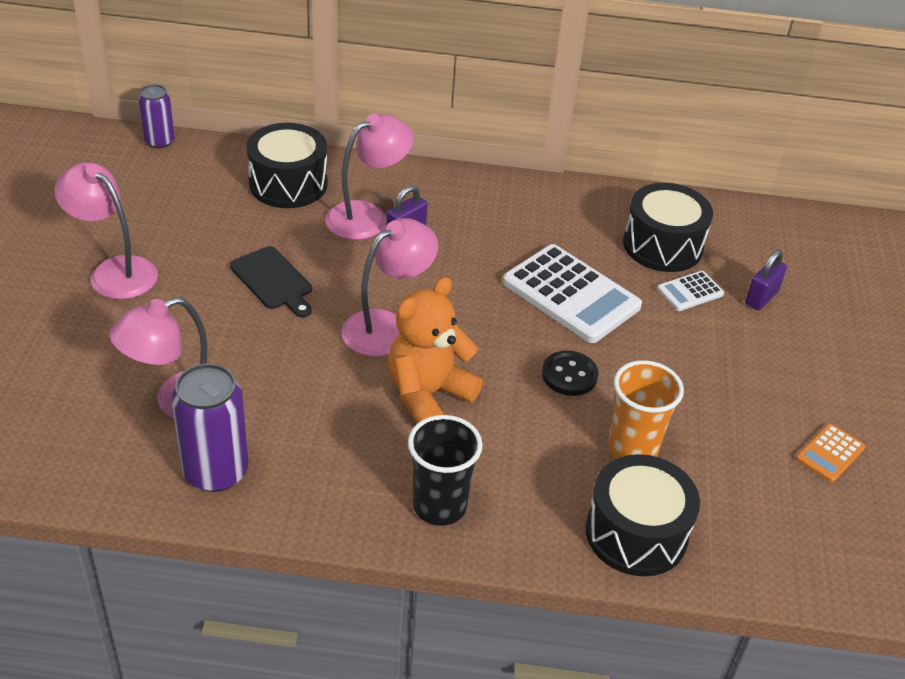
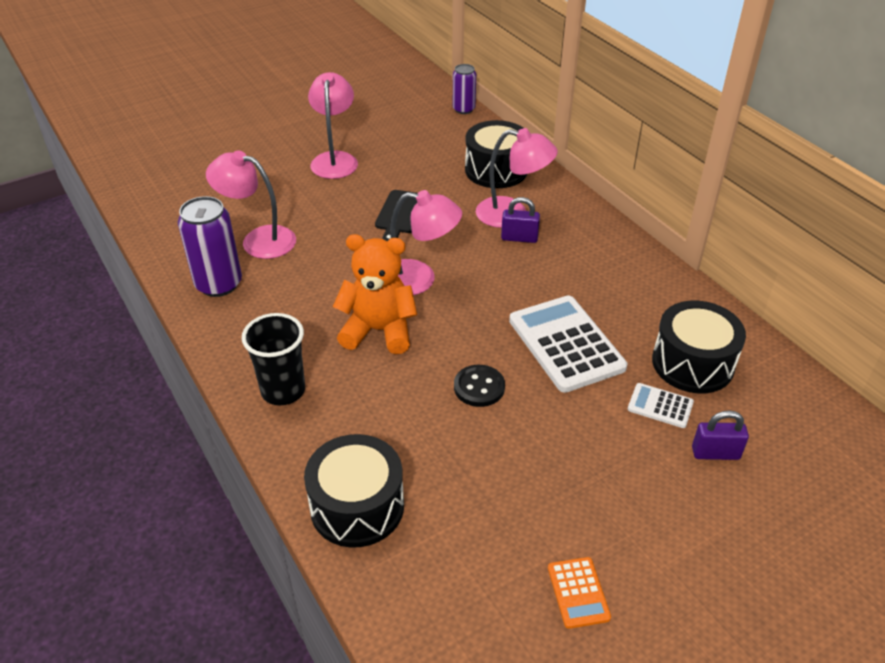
camera: 55 degrees right, 0 degrees up
(571, 294) = (565, 344): white calculator -> white calculator turned 150 degrees clockwise
(632, 448) = (442, 460): orange cup -> none
(830, 453) = (578, 592): orange calculator -> orange calculator turned 105 degrees counterclockwise

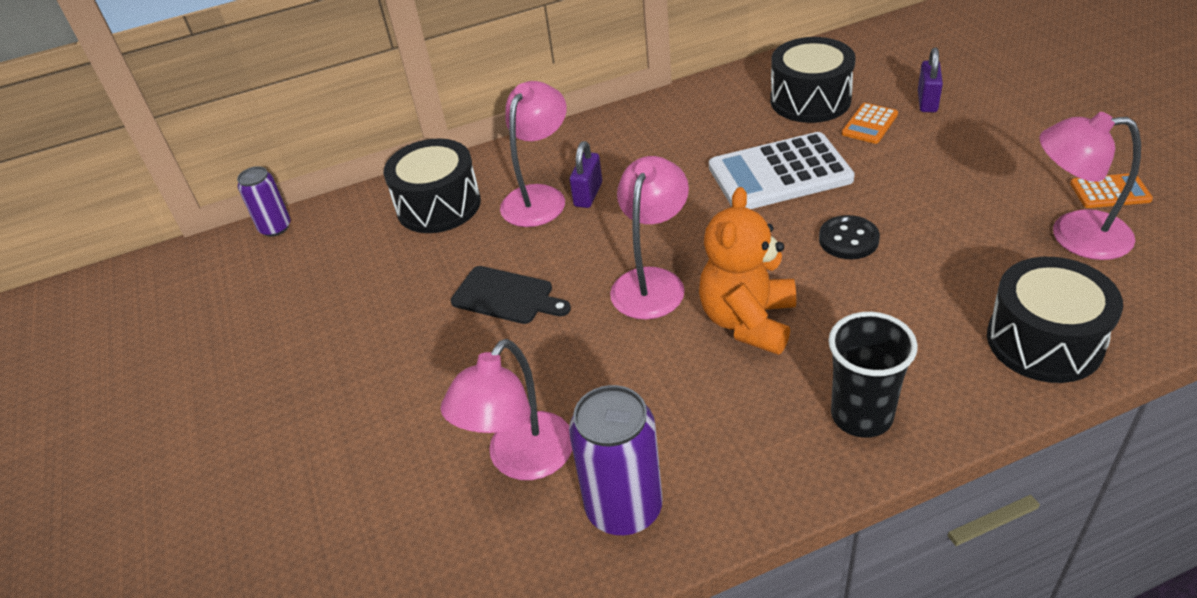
camera: 75 degrees left, 0 degrees up
(335, 159) = (337, 369): pink lamp -> pink lamp (1074, 235)
(660, 406) = (869, 124): white calculator -> orange calculator

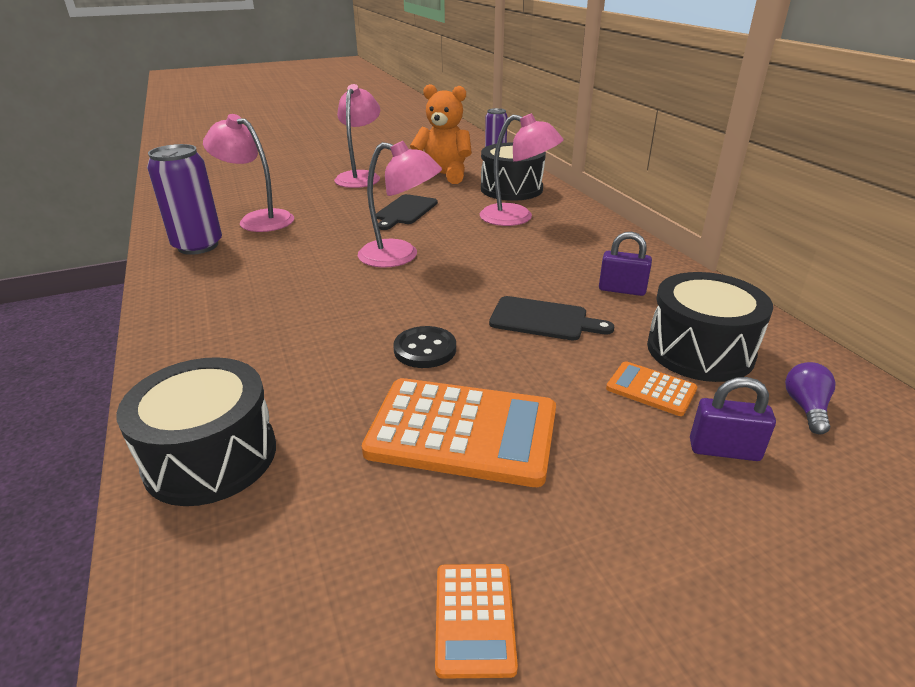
camera: 85 degrees right, 10 degrees down
(588, 194) = (518, 234): purple padlock -> purple padlock (622, 290)
(748, 321) = (336, 291): orange teddy bear -> orange teddy bear (443, 175)
(780, 174) = (543, 319): white calculator -> black cutting board
(861, 416) = (201, 332): black cup -> none
(870, 68) = (806, 407): none -> purple light bulb
(954, 208) = (462, 431): none -> orange calculator
(1074, 235) = (379, 536): pink lamp -> pink lamp (360, 177)

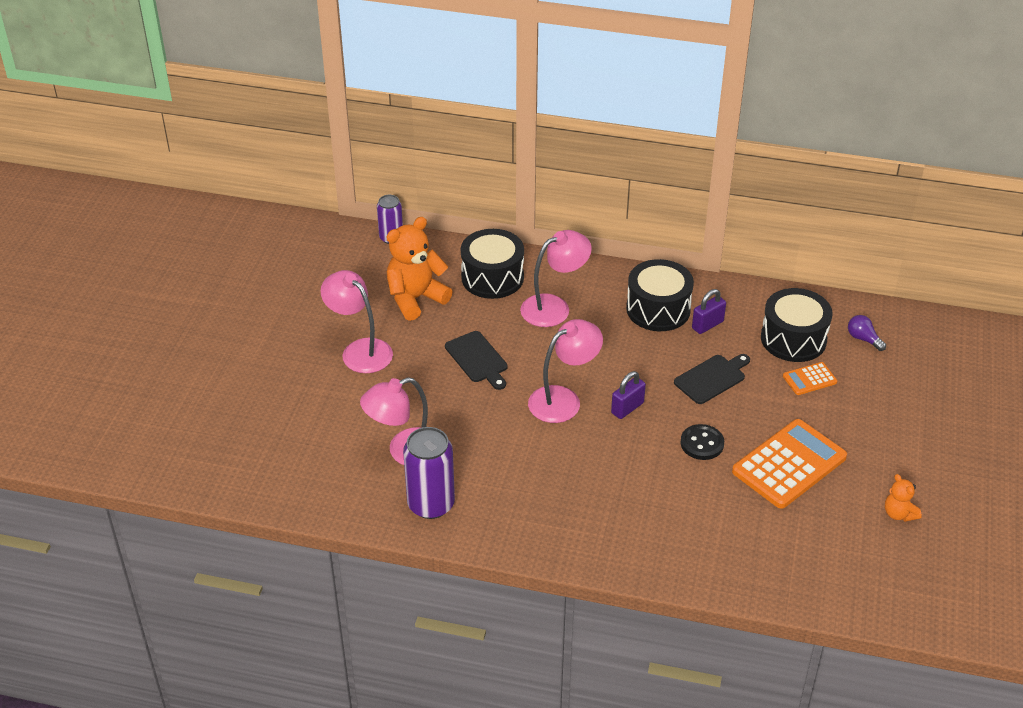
camera: 55 degrees left, 10 degrees up
(211, 456) = (736, 565): black drum -> black drum (658, 309)
(474, 619) = (899, 514): orange calculator -> orange teddy bear
(724, 450) = (868, 386): purple padlock -> purple padlock (627, 408)

